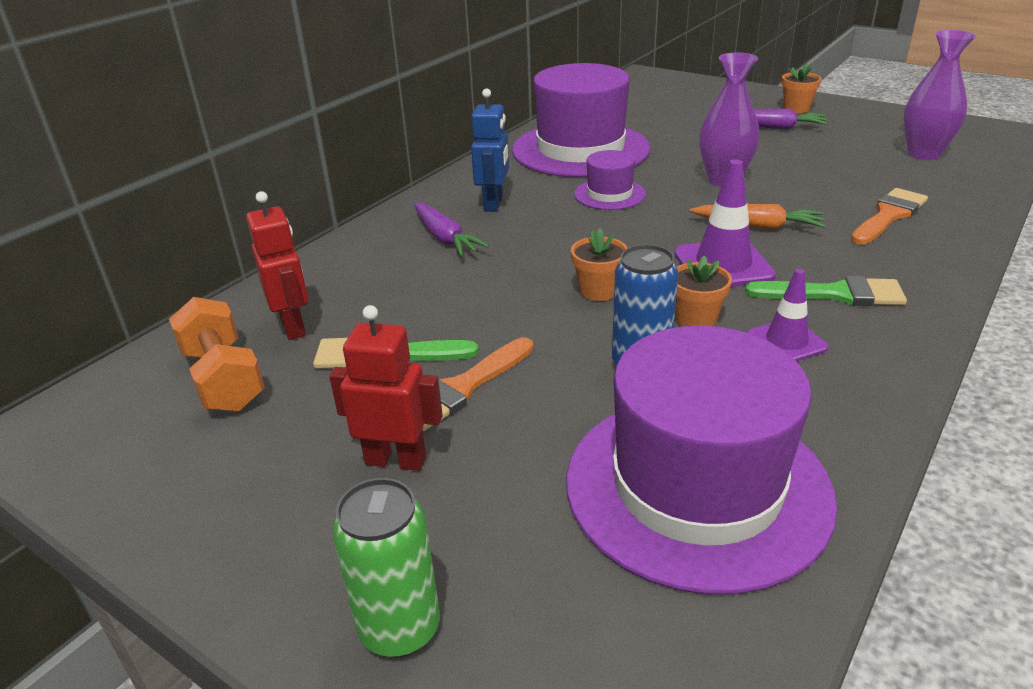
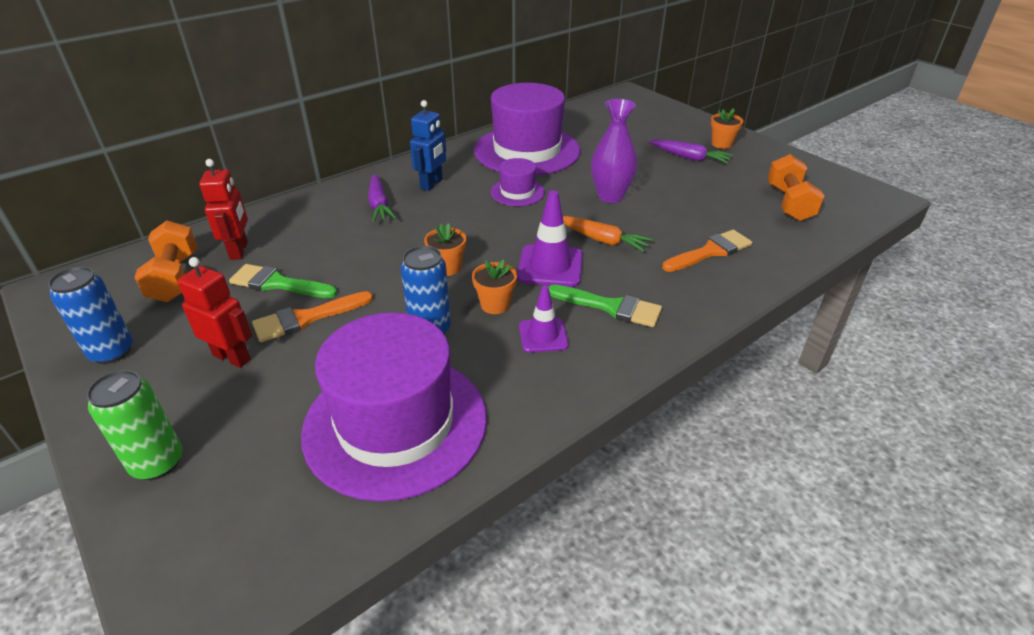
camera: 15 degrees right, 5 degrees up
(201, 496) = (112, 352): none -> blue can
(923, 154) = (789, 203): purple vase -> orange dumbbell

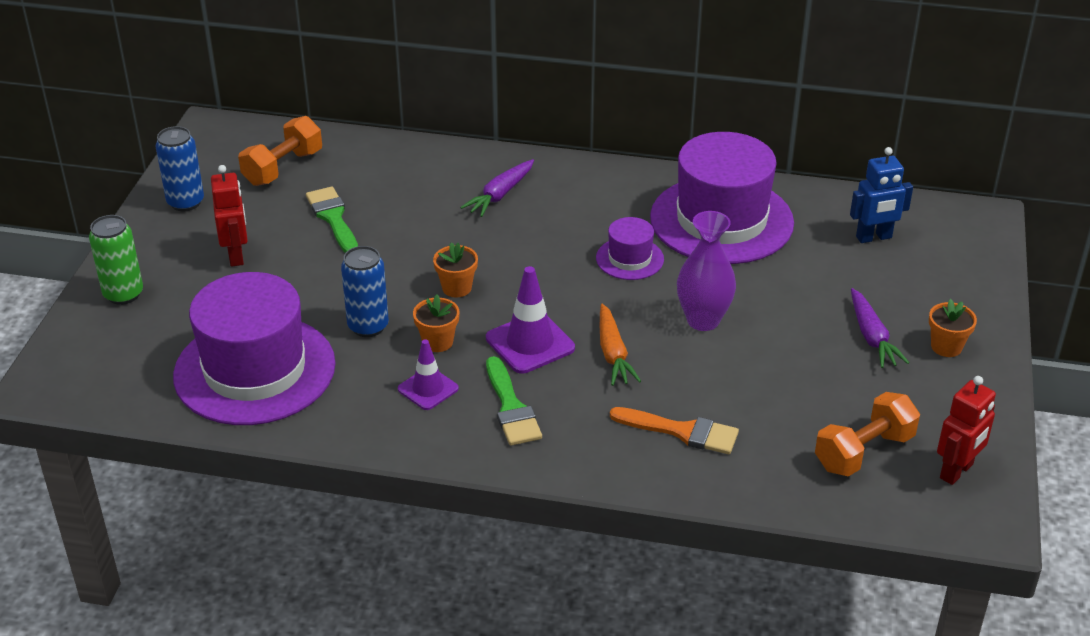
camera: 50 degrees right, 0 degrees up
(239, 250) = (348, 171): red robot -> red robot (957, 471)
(306, 318) = (311, 259): orange brush -> none
(432, 184) = (574, 201): blue robot -> blue robot (874, 237)

